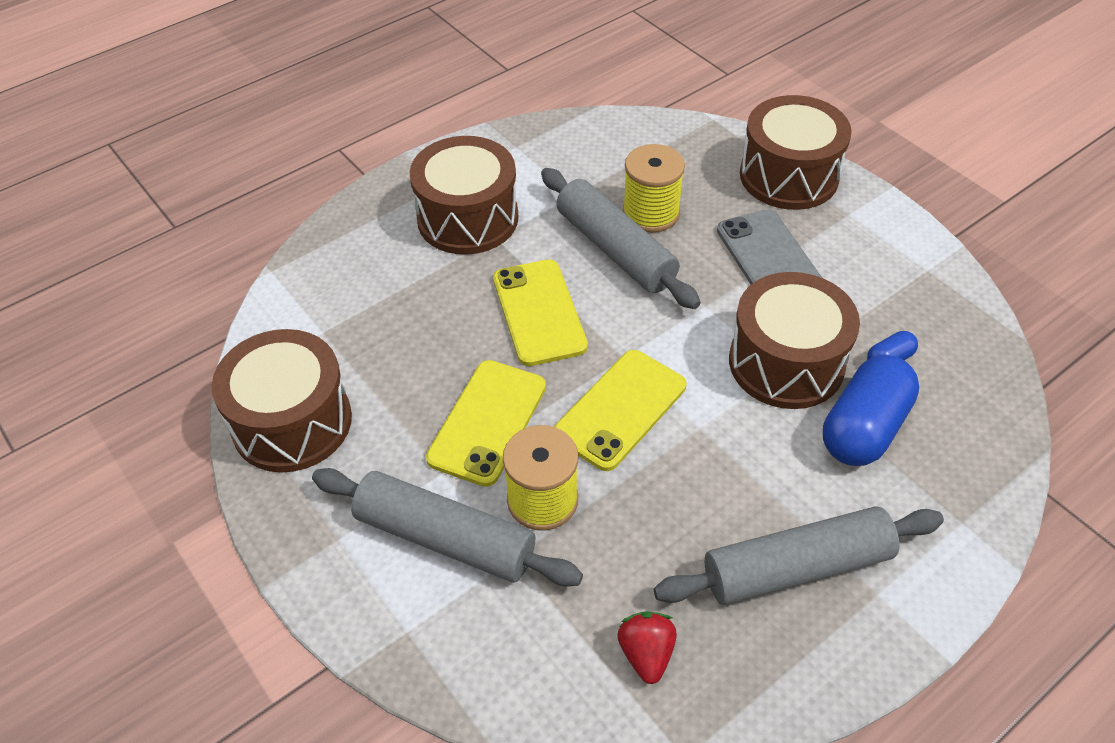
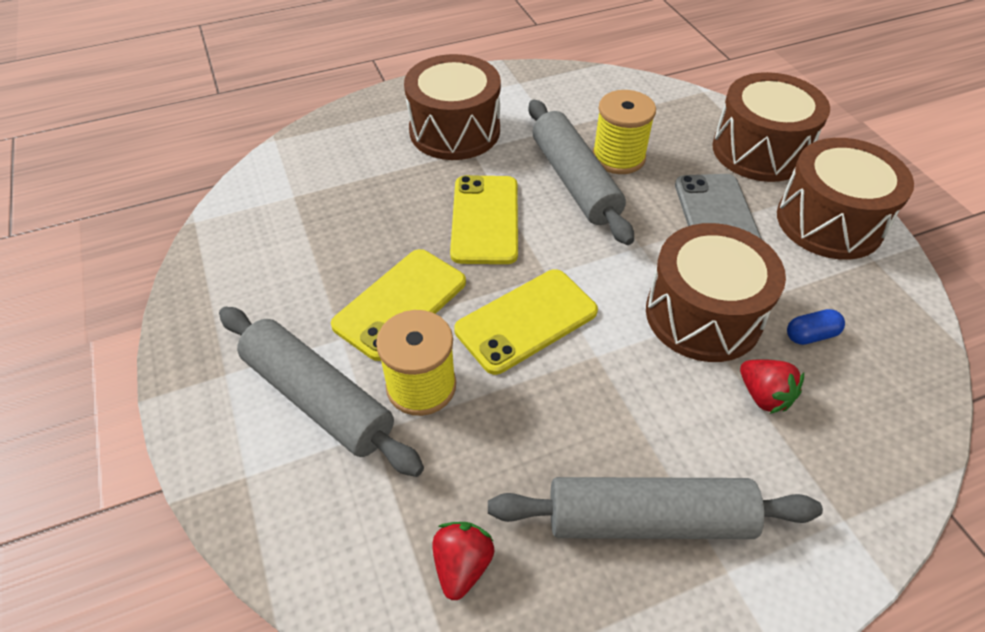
camera: 15 degrees right, 0 degrees up
(292, 422) = (234, 264): brown drum -> brown drum (829, 222)
(863, 428) = (763, 396): blue capsule -> red strawberry

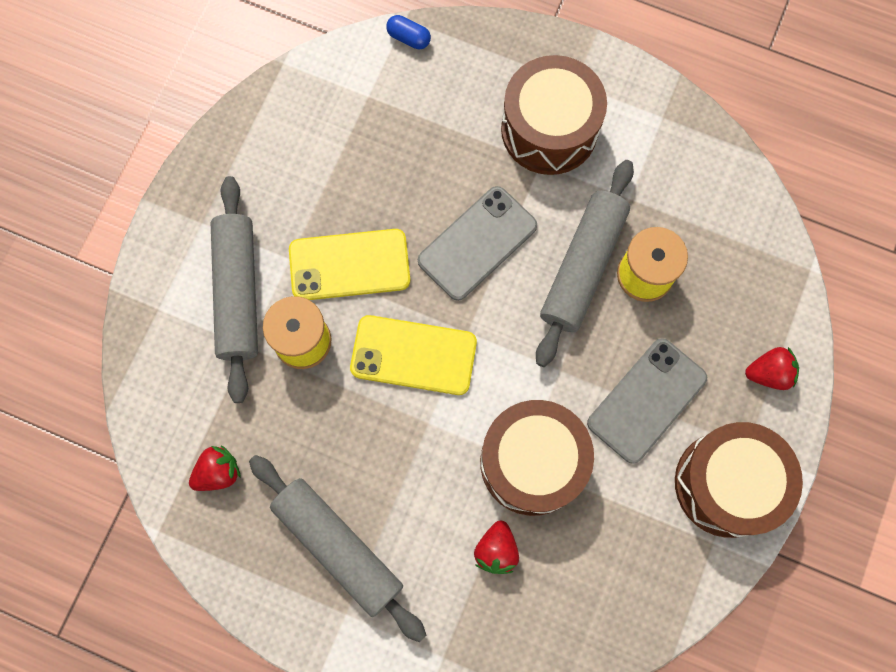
camera: 45 degrees right, 25 degrees up
(485, 219) = (477, 243): yellow phone -> grey phone
(759, 150) = (769, 373): brown drum -> red strawberry
(810, 335) = (583, 545): blue capsule -> blue capsule (408, 38)

